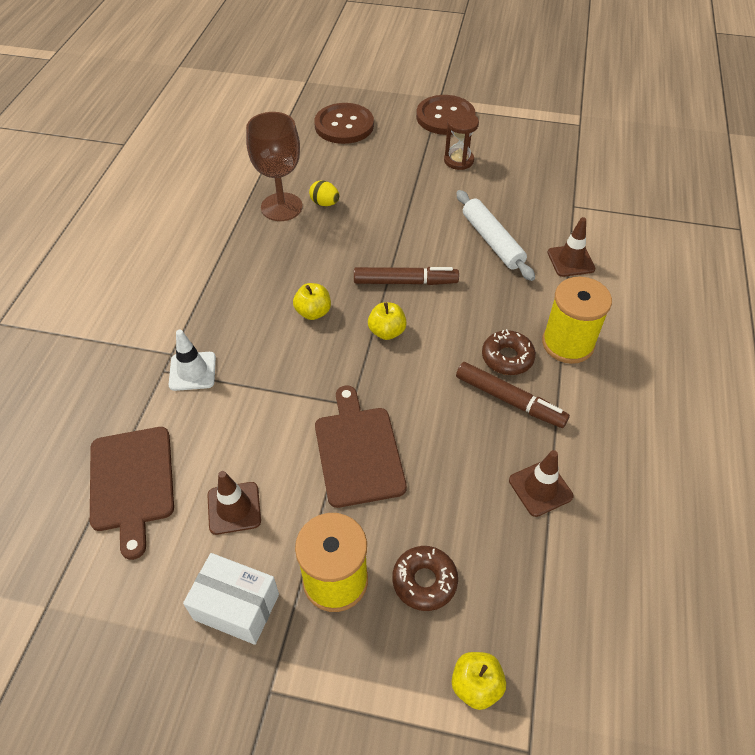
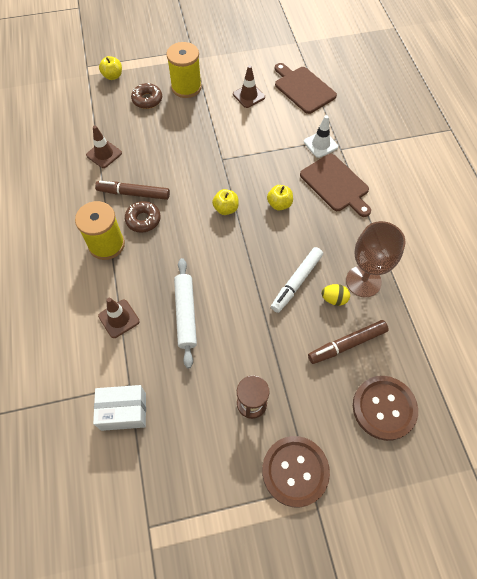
camera: 155 degrees right, 10 degrees up
(236, 606) = (222, 66): white box -> white box (123, 411)
(353, 229) = (296, 282): none -> white marker
(358, 451) = (205, 138): brown cutting board -> brown cutting board (336, 184)
(405, 282) = (233, 250): brown marker -> brown marker (347, 344)
(492, 241) = (185, 314): white rolling pin -> white rolling pin turned 45 degrees clockwise

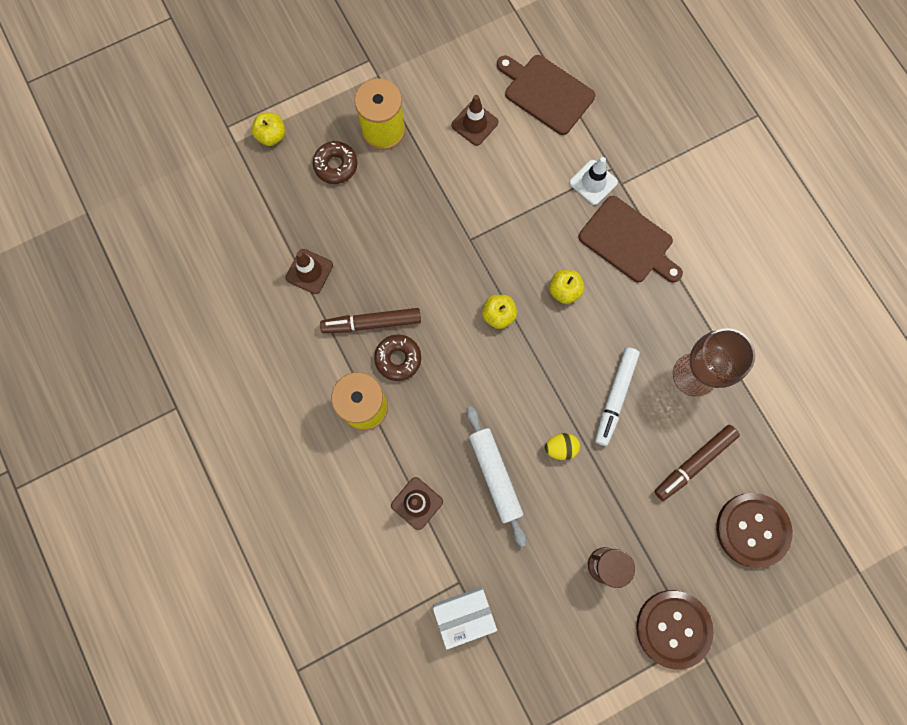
camera: 15 degrees left, 15 degrees up
(334, 299) = (665, 408): yellow egg -> yellow egg (560, 448)

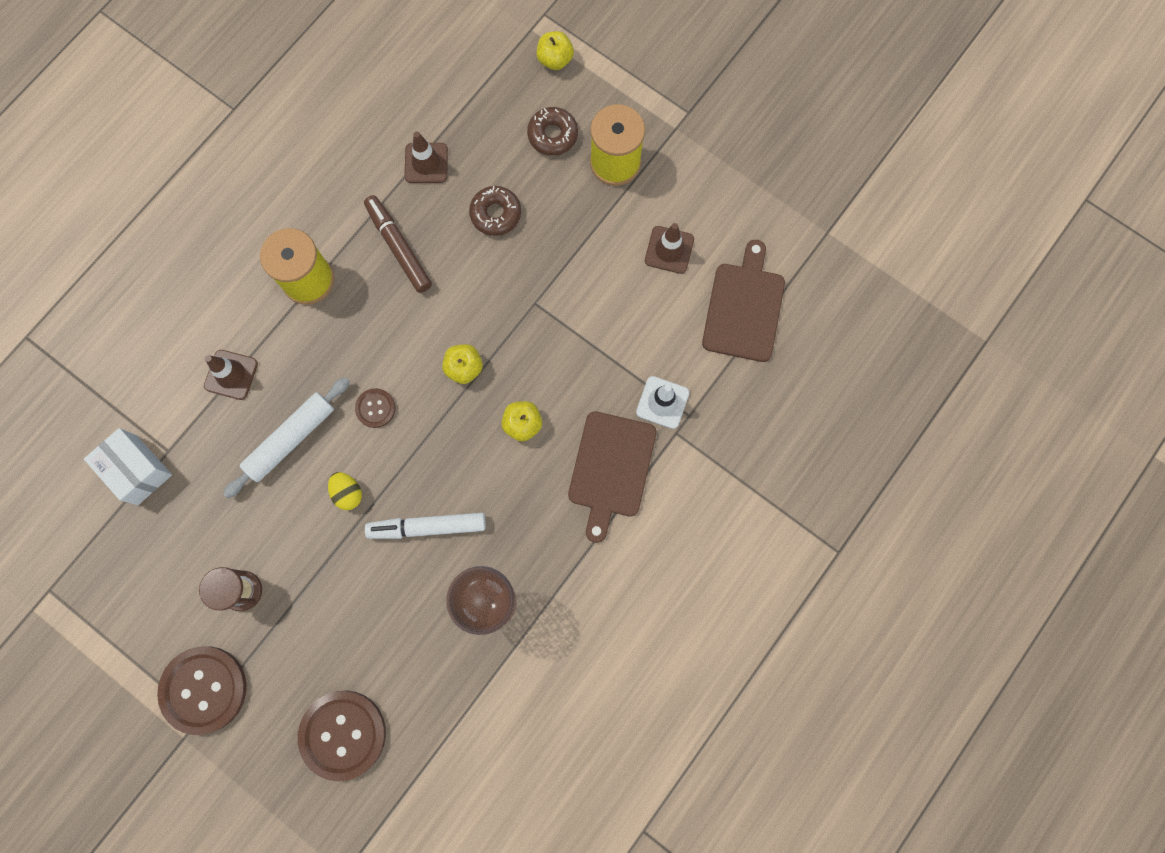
camera: 65 degrees right, 0 degrees up
(398, 359) = (372, 290): brown donut -> brown donut (495, 214)
(500, 397) = (375, 408): none -> brown button
(694, 463) = (390, 641): brown marker -> none

